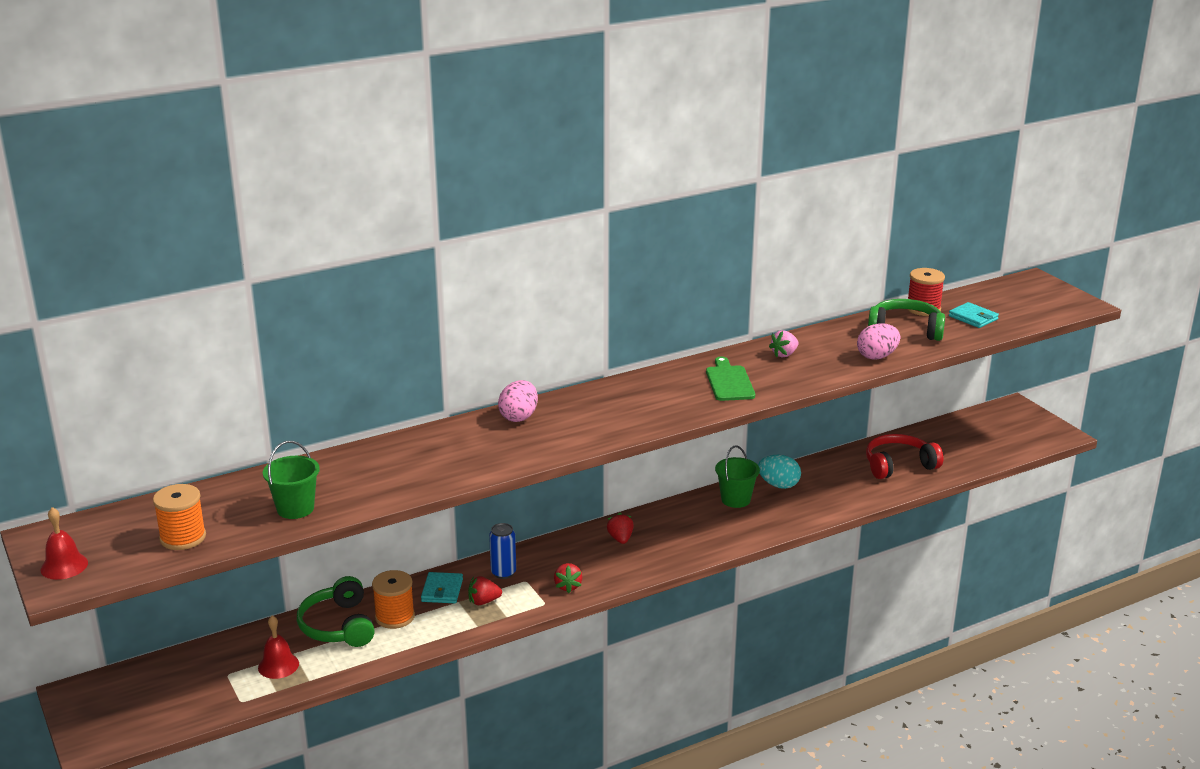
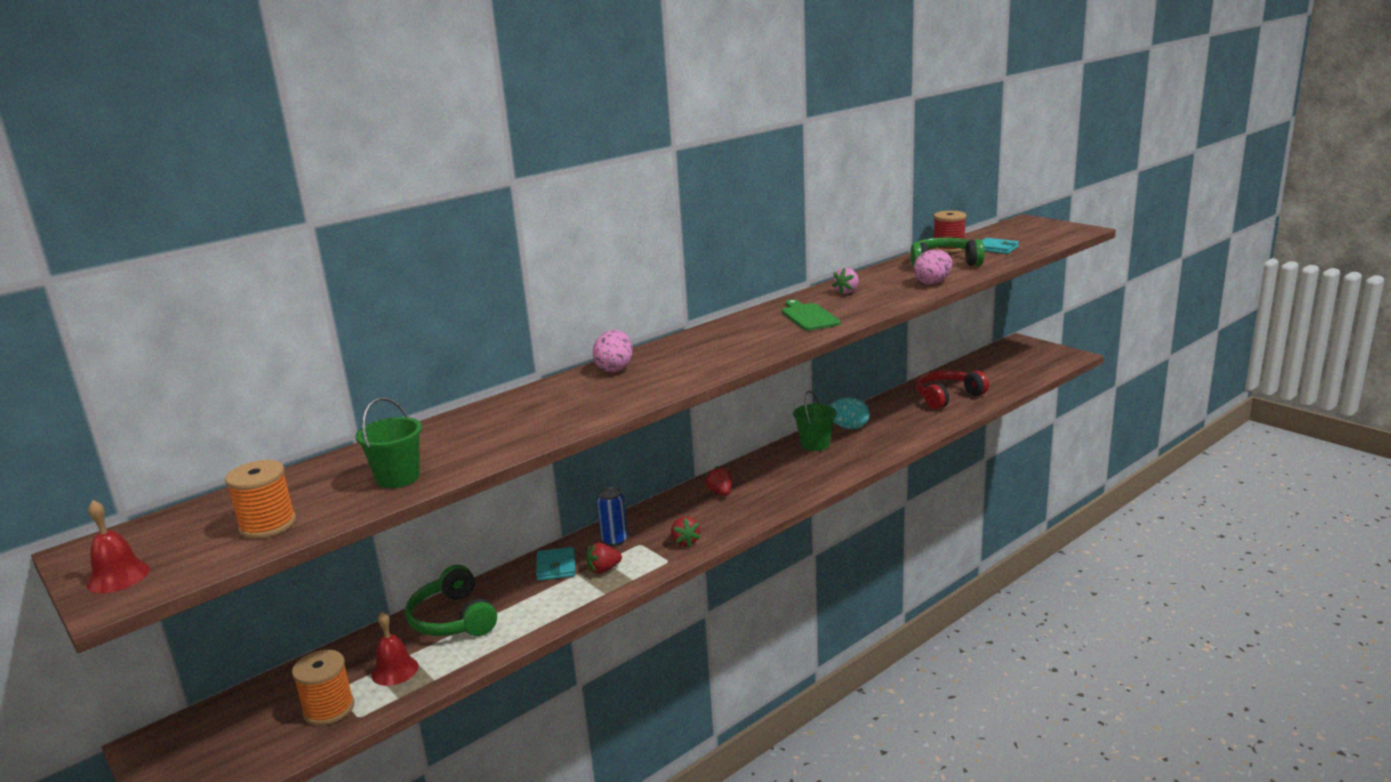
camera: 10 degrees left, 5 degrees down
(395, 617) = (513, 600): orange spool -> orange spool (329, 709)

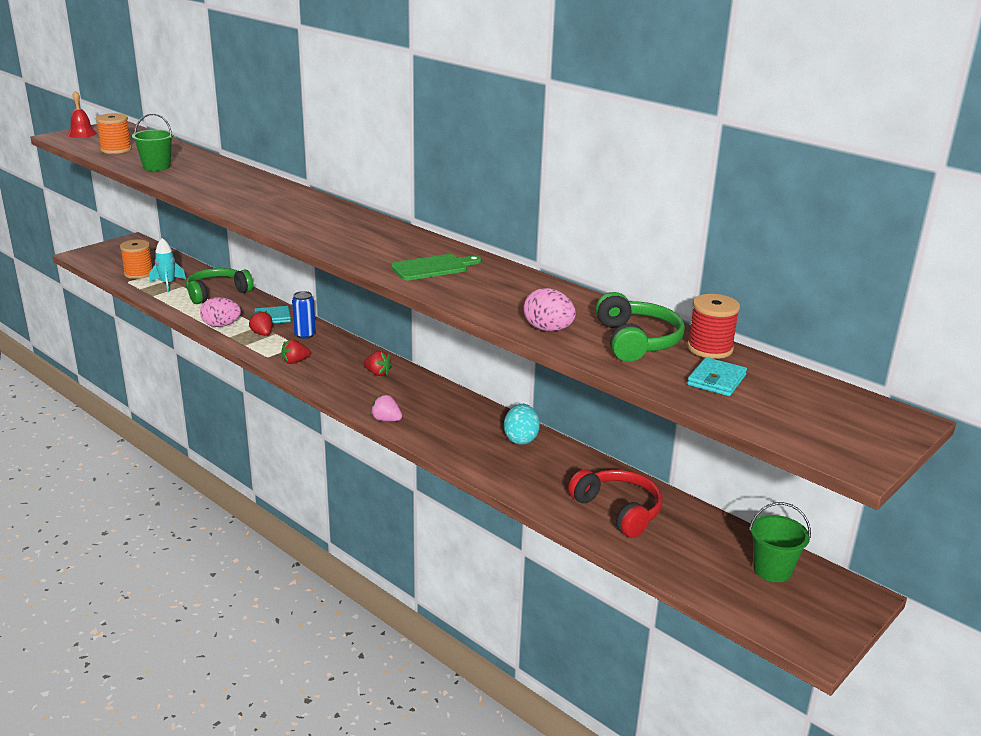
camera: 80 degrees right, 5 degrees up
(394, 670) = (168, 284): red bell -> turquoise rocket
(615, 369) = (318, 204): pink egg -> pink egg (221, 325)
(720, 493) = (377, 373): red strawberry -> red strawberry turned 60 degrees clockwise
(815, 444) = (477, 419): green bucket -> green bucket (772, 570)
(847, 292) = (514, 285): pink strawberry -> pink strawberry (386, 420)

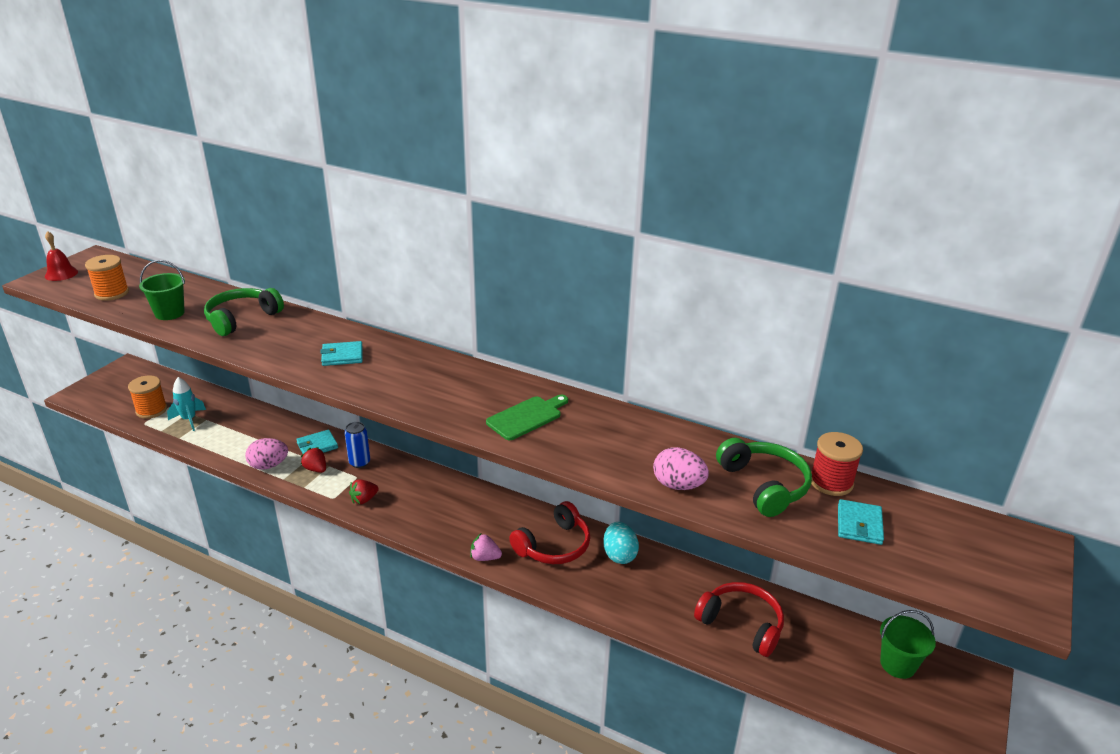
camera: 15 degrees left, 5 degrees up
(217, 293) = (246, 423): green headphones -> green headphones (242, 318)
(289, 209) = (342, 356): none -> turquoise wallet
(377, 373) = (451, 499): red strawberry -> none
(459, 422) = (554, 546): none -> red headphones

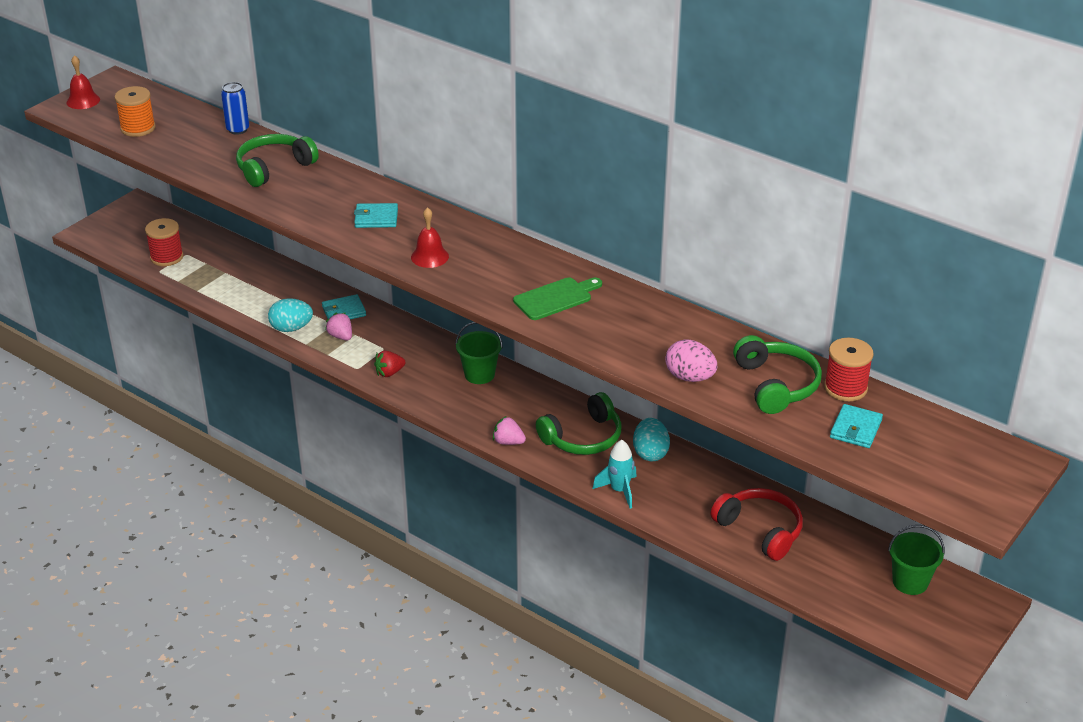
camera: 10 degrees right, 5 degrees up
(151, 410) = (166, 257): orange spool -> red spool
(169, 313) = (199, 156): green bucket -> green bucket (479, 374)
(189, 420) = (207, 271): turquoise rocket -> turquoise rocket (619, 491)
(269, 465) = (291, 328): pink egg -> turquoise egg
(316, 469) = (341, 336): red strawberry -> pink strawberry
(359, 462) = (388, 333): blue can -> blue can (238, 129)
(398, 387) = (429, 256): none -> red bell
(554, 546) = (583, 437): red headphones -> green headphones

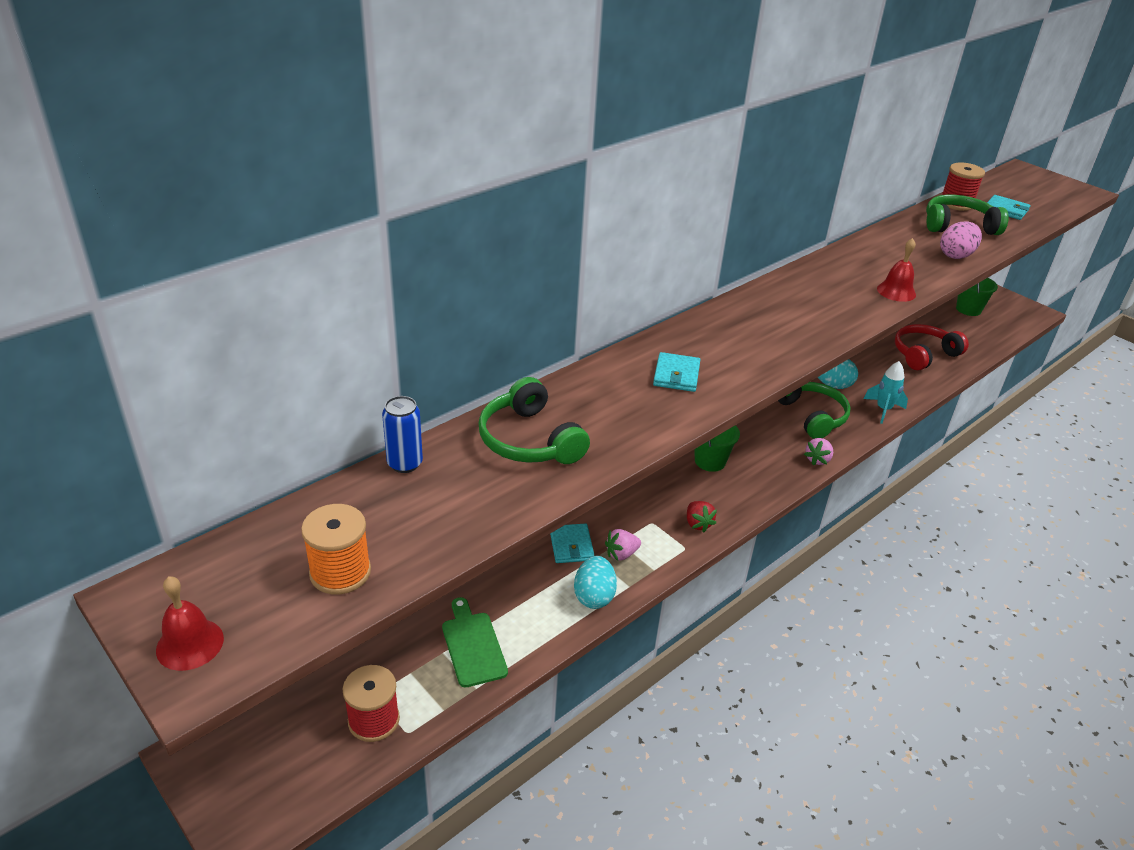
camera: 80 degrees left, 0 degrees up
(429, 256) = (762, 351): red bell -> red bell (896, 291)
(555, 298) = (841, 294): green cutting board -> green cutting board (473, 645)

